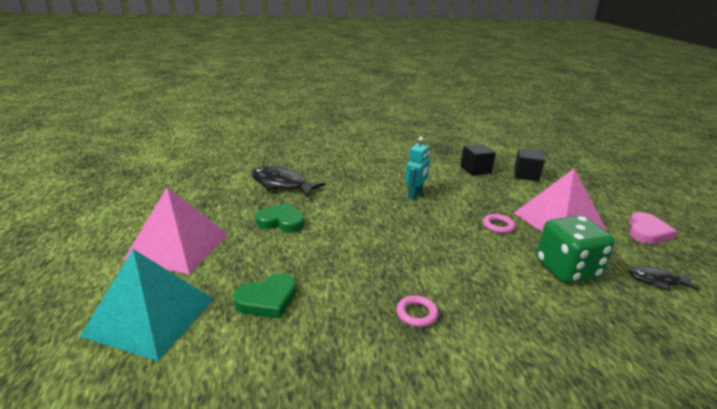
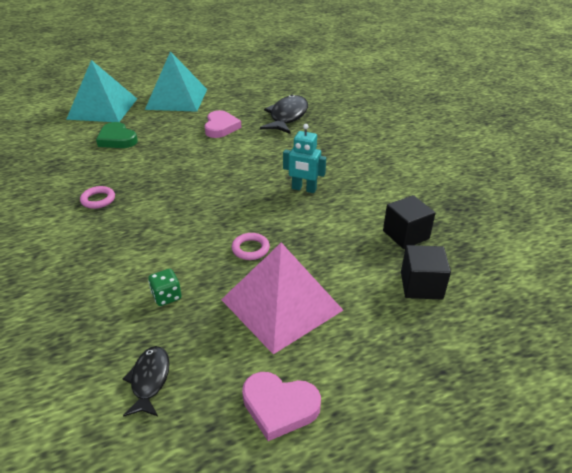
camera: 80 degrees right, 10 degrees up
(178, 246) = (177, 99): pink pyramid -> turquoise pyramid
(281, 221) = (221, 127): green heart -> pink heart
(567, 269) = (166, 296): green dice -> green dice, size x0.44

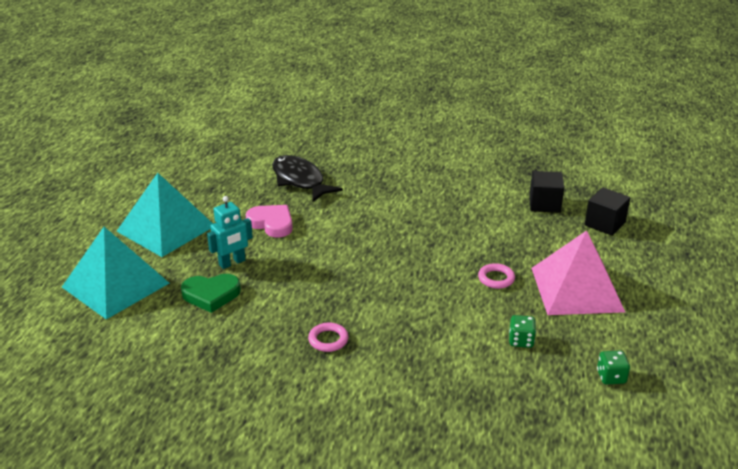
camera: 55 degrees left, 5 degrees down
(149, 380) = (611, 377): black fish -> green dice
(279, 406) = (674, 327): pink heart -> none
(304, 189) = (437, 221): turquoise robot -> turquoise robot (232, 263)

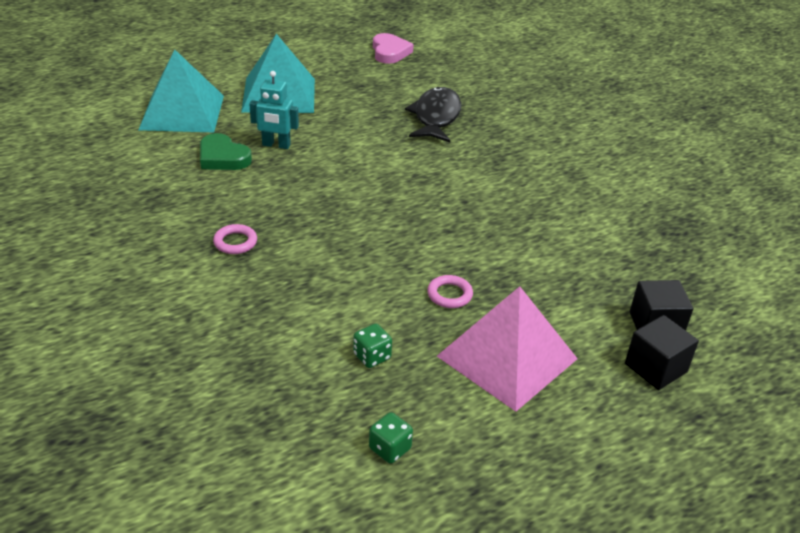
camera: 45 degrees right, 5 degrees up
(271, 223) = (354, 135): pink heart -> pink heart (390, 52)
(544, 204) = (624, 268): black cube -> black cube (655, 368)

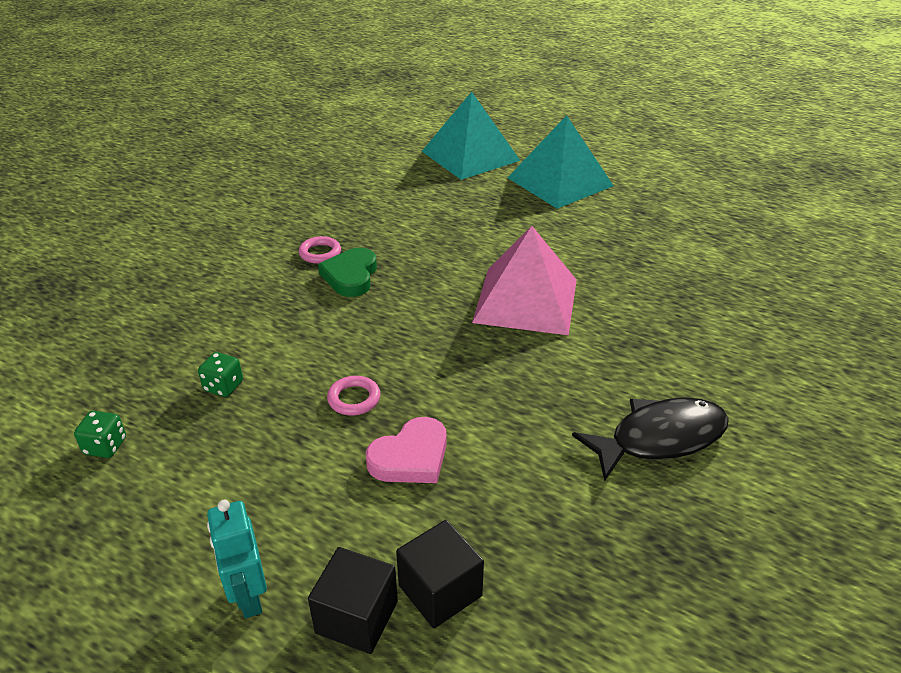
camera: 60 degrees right, 0 degrees up
(223, 157) = (430, 198): green heart -> green heart (351, 276)
(276, 145) = (480, 213): turquoise robot -> turquoise robot (248, 596)
(390, 52) = (729, 201): pink heart -> pink heart (410, 457)
(436, 117) = (652, 273): black fish -> black fish (659, 438)
(507, 357) = (285, 477): pink pyramid -> pink pyramid (525, 300)

